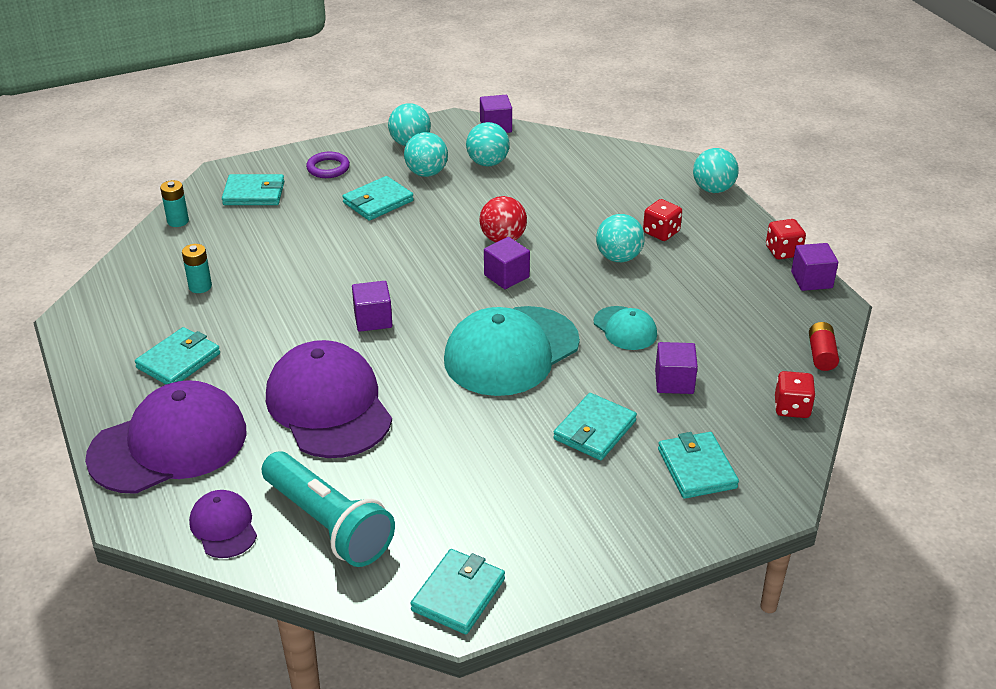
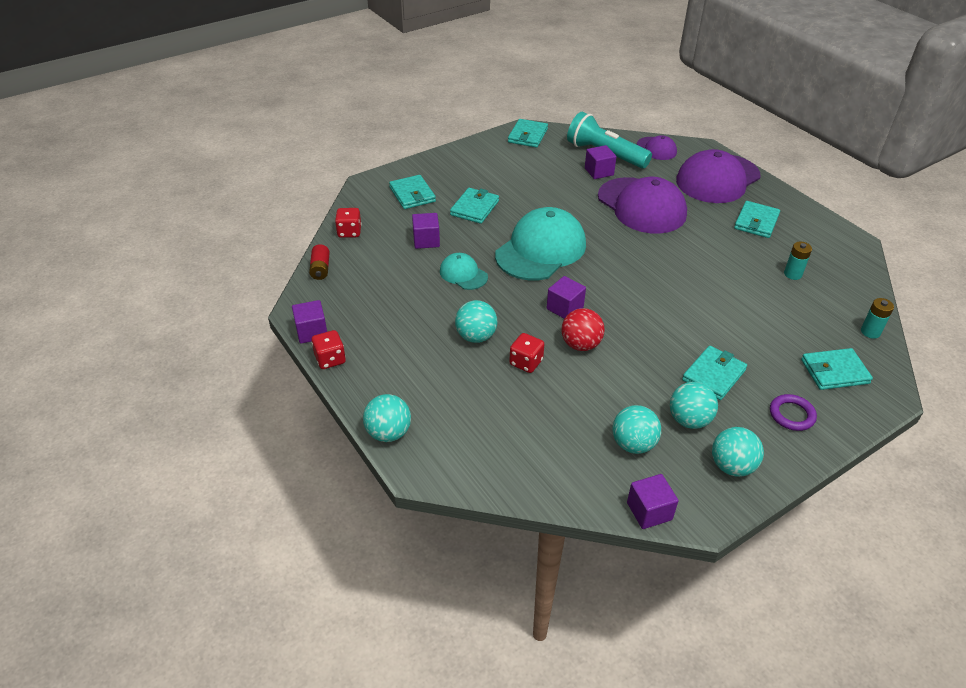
camera: 170 degrees right, 5 degrees up
(373, 319) = (648, 262): purple cube -> purple cube (599, 172)
(661, 232) = (440, 369): red dice -> red dice (526, 362)

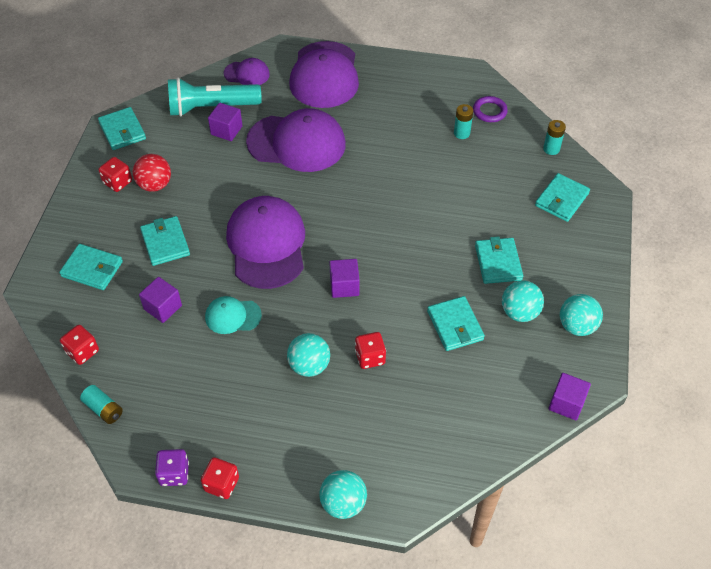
camera: 45 degrees left, 10 degrees up
(312, 332) = (174, 474): purple cube -> purple dice
(320, 269) = (103, 409): red battery -> turquoise battery
(488, 160) = (117, 182): none -> red dice
(541, 249) = (266, 244): turquoise cap -> purple cap
(580, 344) = (390, 309): red ball -> red ball (155, 185)
(633, 444) = (507, 362): turquoise ball -> none
(756, 222) = (392, 100): turquoise wallet -> turquoise wallet (455, 325)
(791, 415) = (570, 256): purple ring -> purple ring (489, 111)

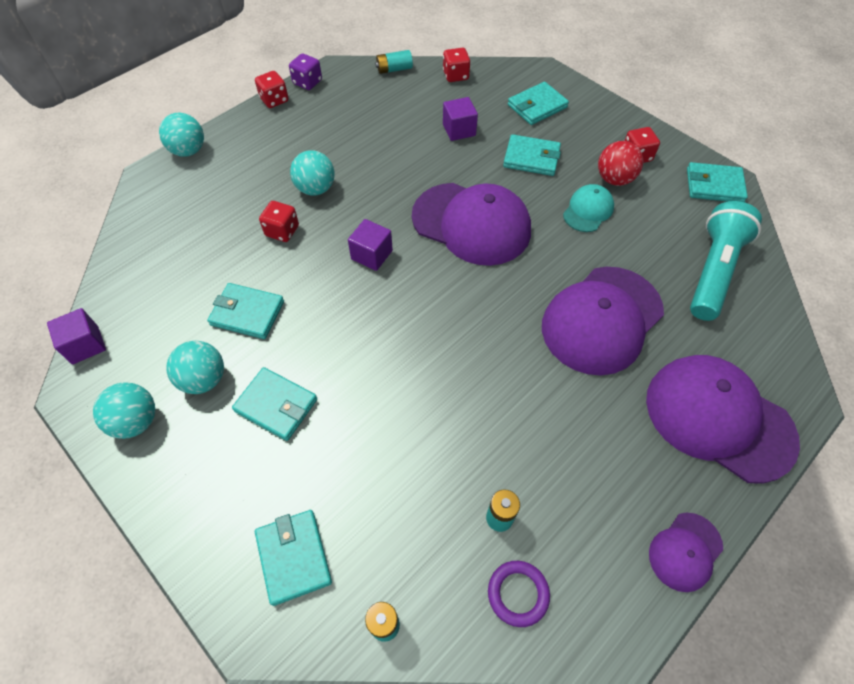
camera: 125 degrees right, 5 degrees up
(226, 130) = (664, 267): purple cube -> none
(232, 316) = (411, 166): turquoise cap -> turquoise cap (588, 210)
(247, 74) = (763, 333): purple cap -> purple cap (685, 551)

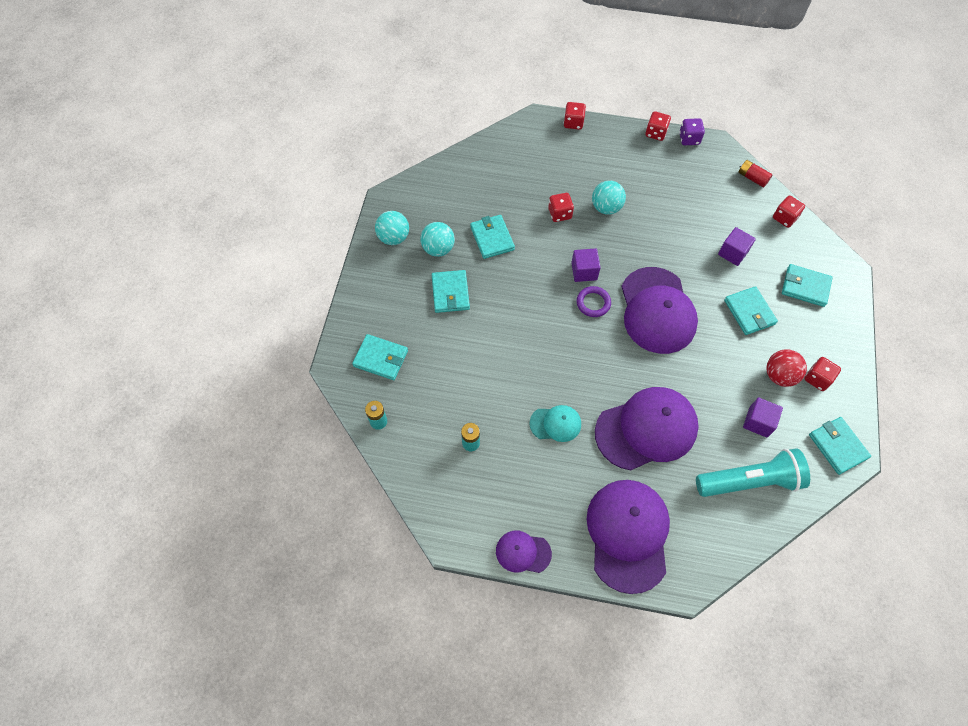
camera: 55 degrees right, 5 degrees up
(85, 345) = (414, 181): purple cube -> purple cube (758, 422)
(188, 151) = (573, 123): turquoise ball -> red dice
(293, 557) = (380, 358): turquoise wallet -> turquoise wallet turned 75 degrees clockwise
(394, 69) = (752, 178): turquoise battery -> red battery
(518, 593) = (437, 475): purple ring -> purple ring (593, 303)
(588, 210) = (733, 373): turquoise cap -> turquoise cap (555, 424)
(602, 320) = (646, 429): purple cap -> purple cap turned 150 degrees clockwise

